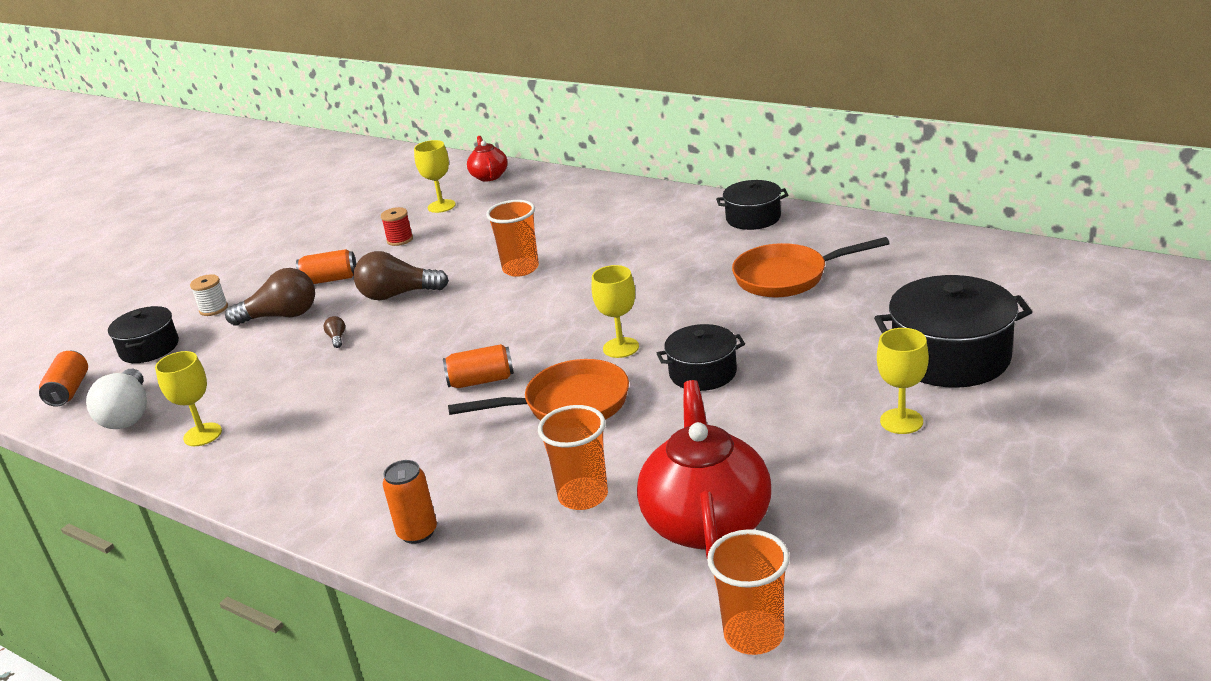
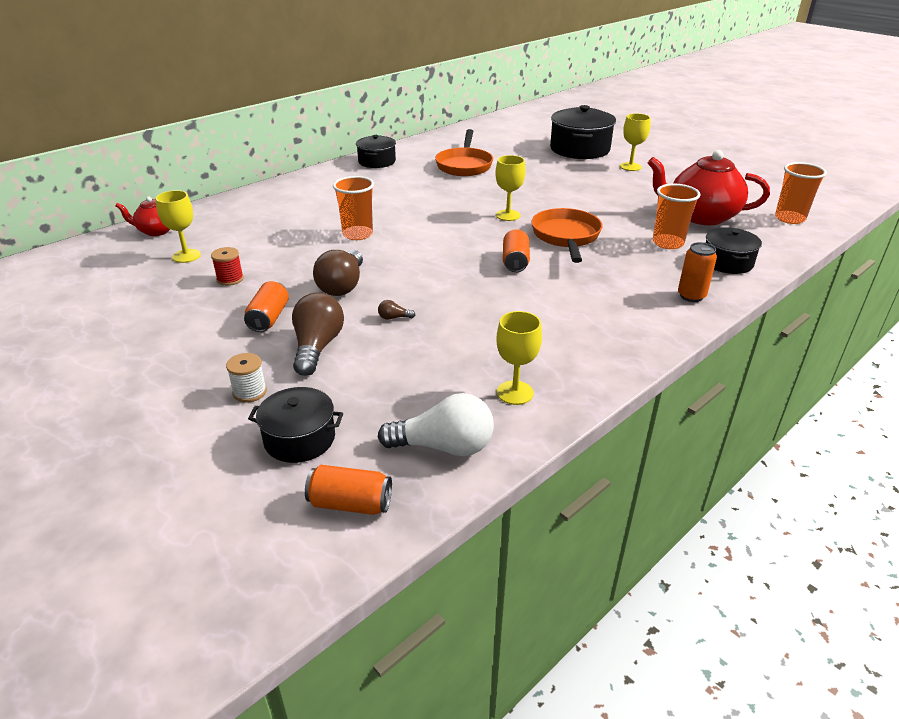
camera: 80 degrees left, 5 degrees up
(703, 373) = (555, 198): black pot -> black pot (727, 262)

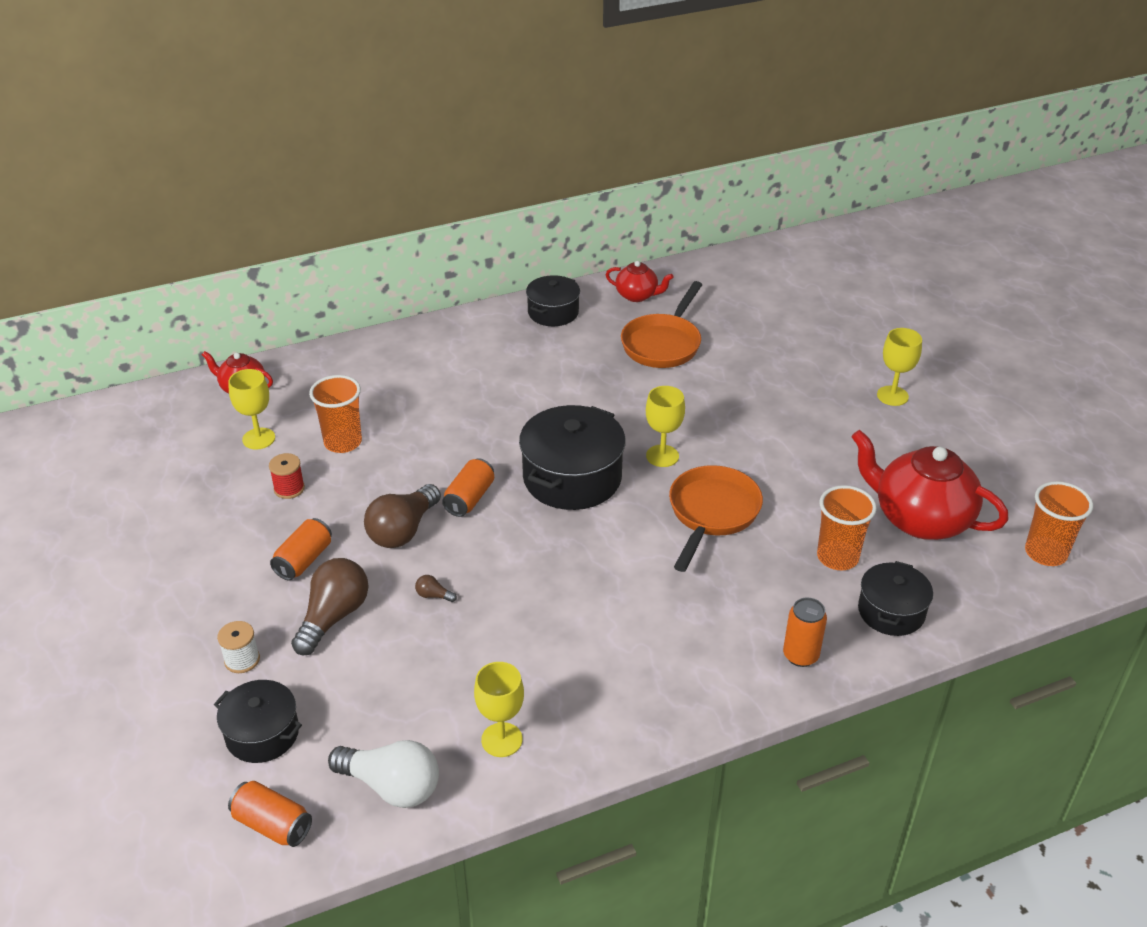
camera: 20 degrees right, 5 degrees up
(357, 234) = (461, 447): orange cup -> orange cup (343, 442)
(429, 147) = (637, 295): none -> red teapot
(515, 262) = (621, 541): orange can -> orange can (469, 498)
(580, 149) = (844, 343): black pot -> black pot (572, 478)

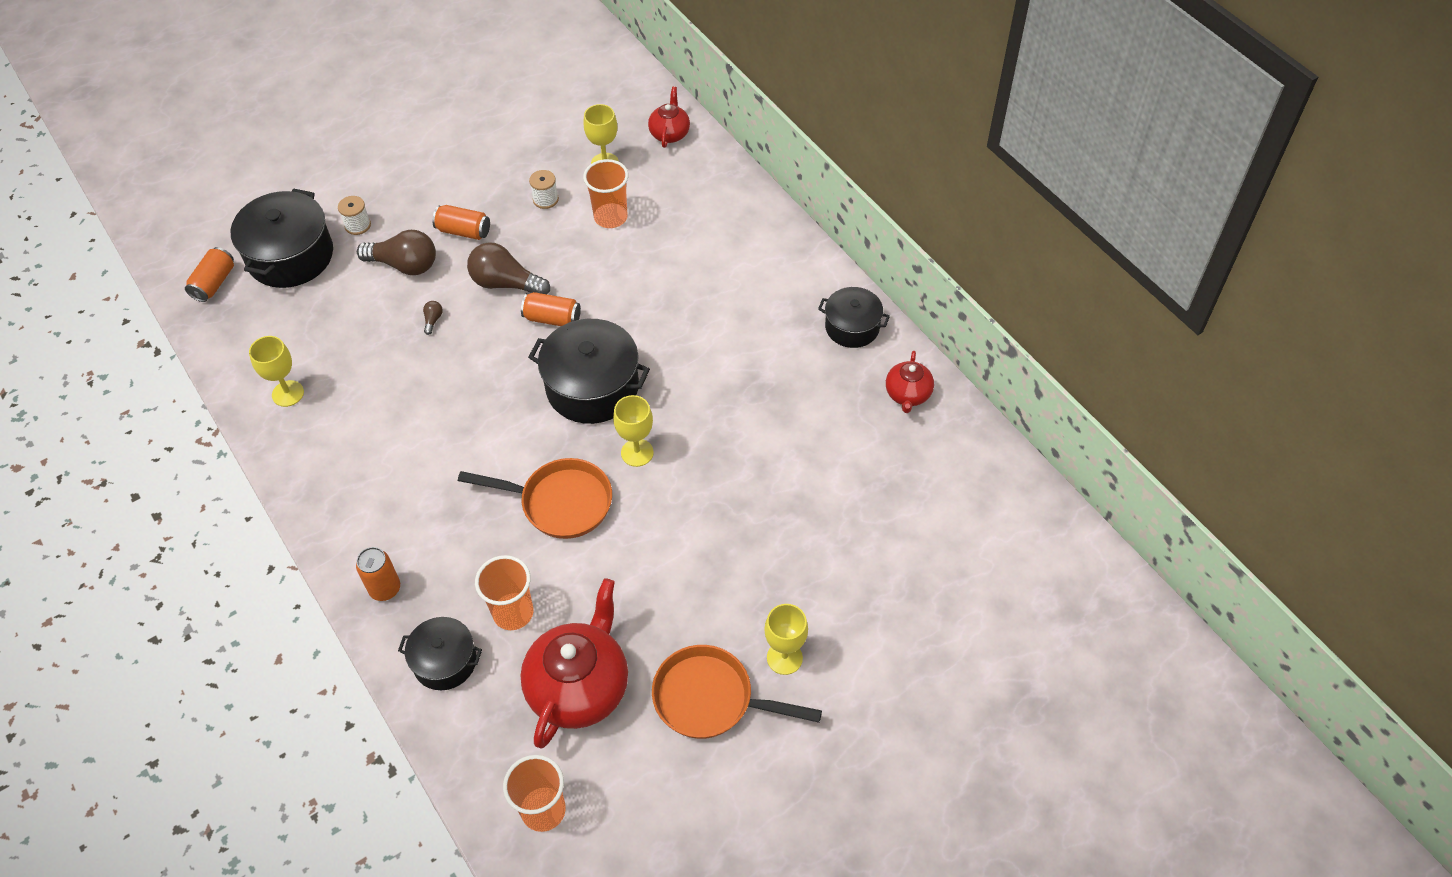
camera: 80 degrees right, 15 degrees up
(262, 734) = (290, 256): black pot -> black pot, size x1.66
(289, 488) = (545, 199): red spool -> white spool
(392, 786) = (245, 338): white light bulb -> none
(663, 344) = (823, 430): orange pan -> orange pan (711, 699)

